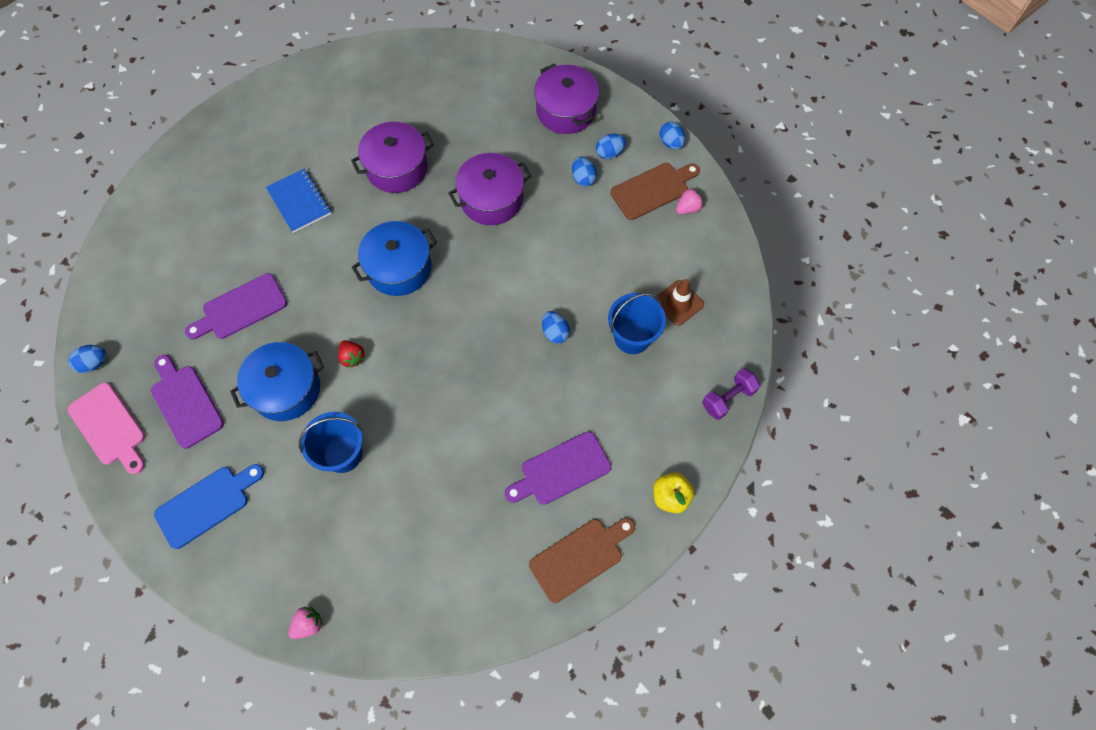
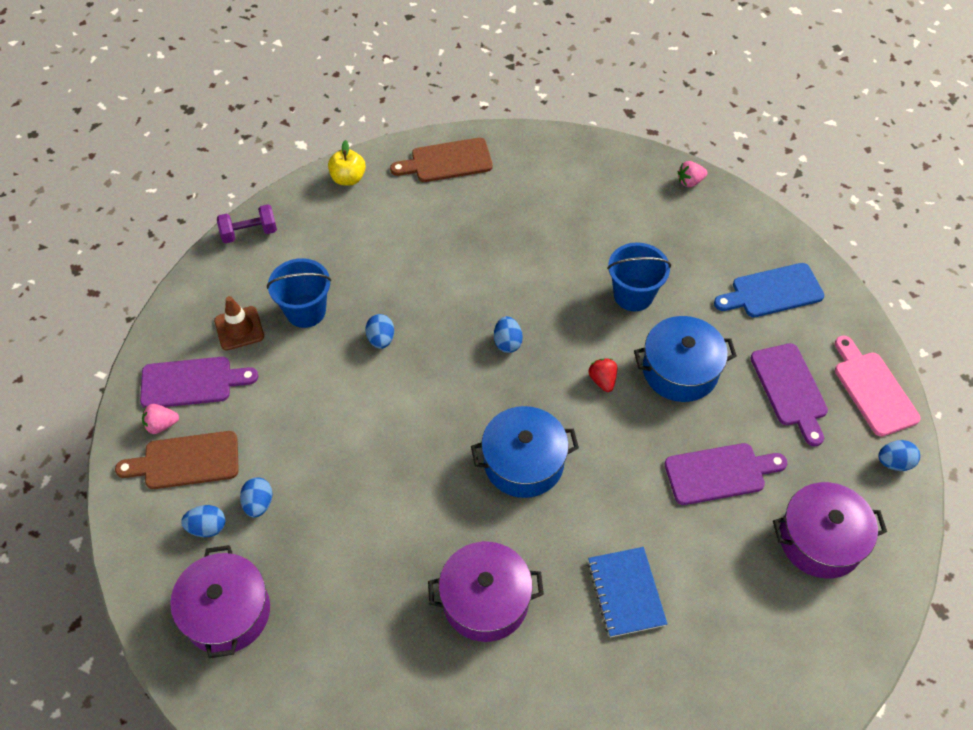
camera: 160 degrees left, 10 degrees down
(491, 199) = (382, 513): purple pot -> purple pot (820, 540)
(561, 470) = (433, 224): purple cutting board -> purple cutting board (192, 383)
(671, 143) = (125, 515): blue egg -> blue egg (507, 342)

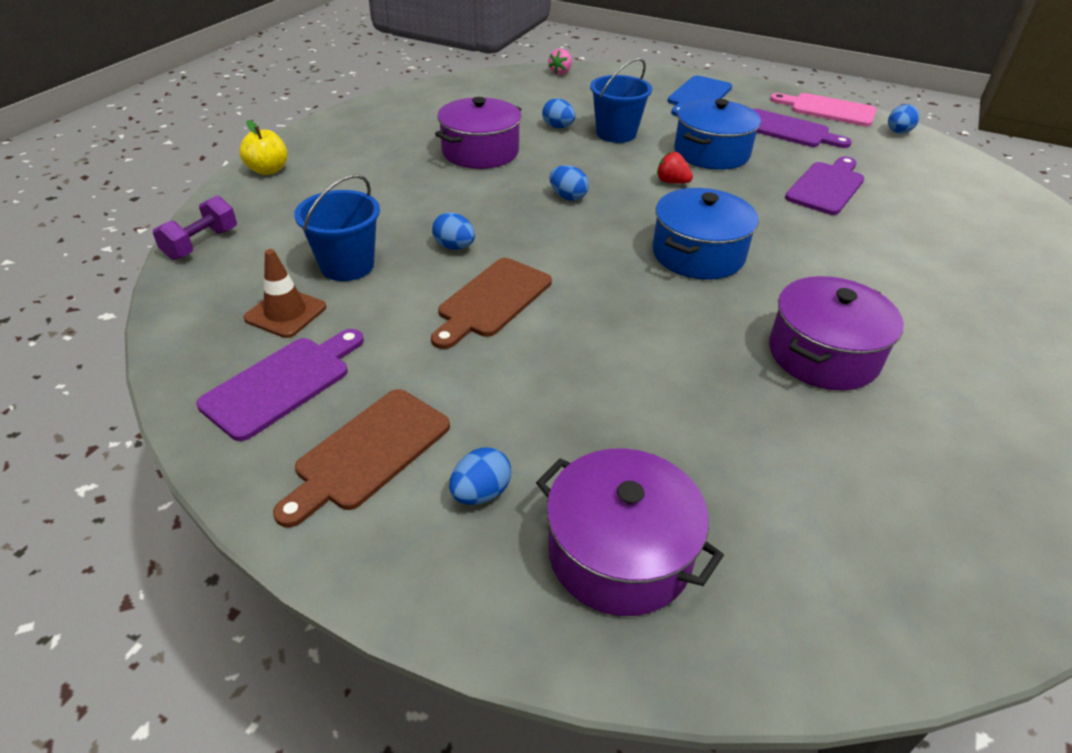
camera: 45 degrees left, 15 degrees down
(161, 425) = (290, 441): pink strawberry -> none
(259, 504) = (510, 431): blue egg -> blue egg (558, 127)
(447, 161) = (353, 128): brown cutting board -> brown cutting board (491, 301)
(626, 593) = (897, 281): blue notebook -> none
(820, 540) = (935, 184): purple pot -> purple pot (480, 152)

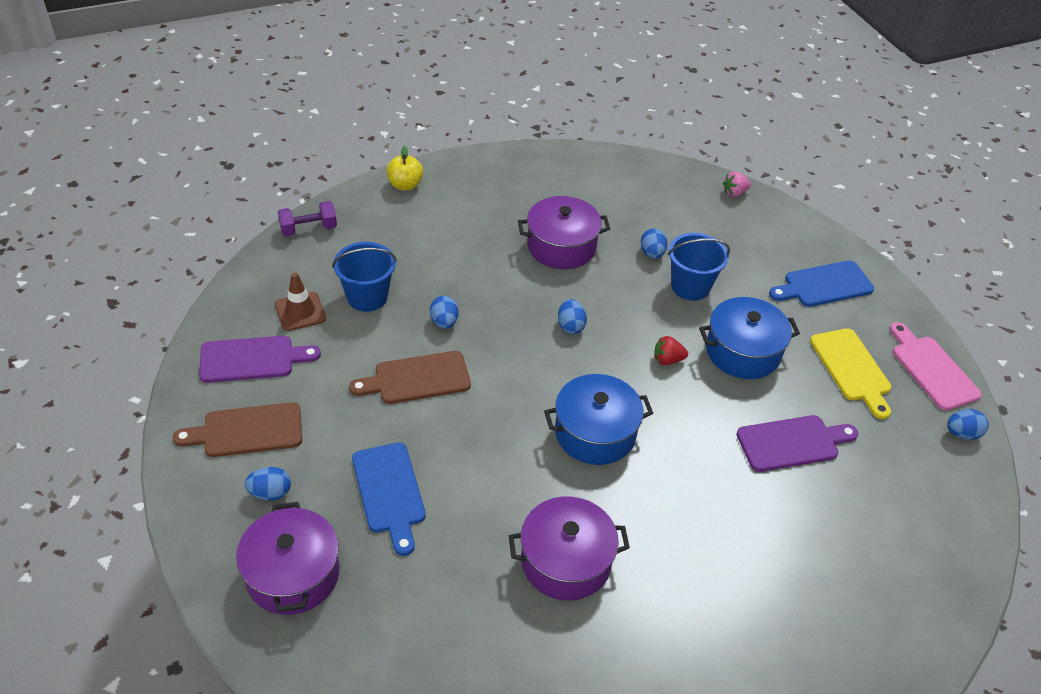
camera: 40 degrees right, 5 degrees up
(603, 406) = (389, 492): none -> blue cutting board
(672, 182) = (667, 360): red strawberry -> red strawberry turned 75 degrees counterclockwise
(788, 130) = (852, 369): purple cutting board -> yellow cutting board

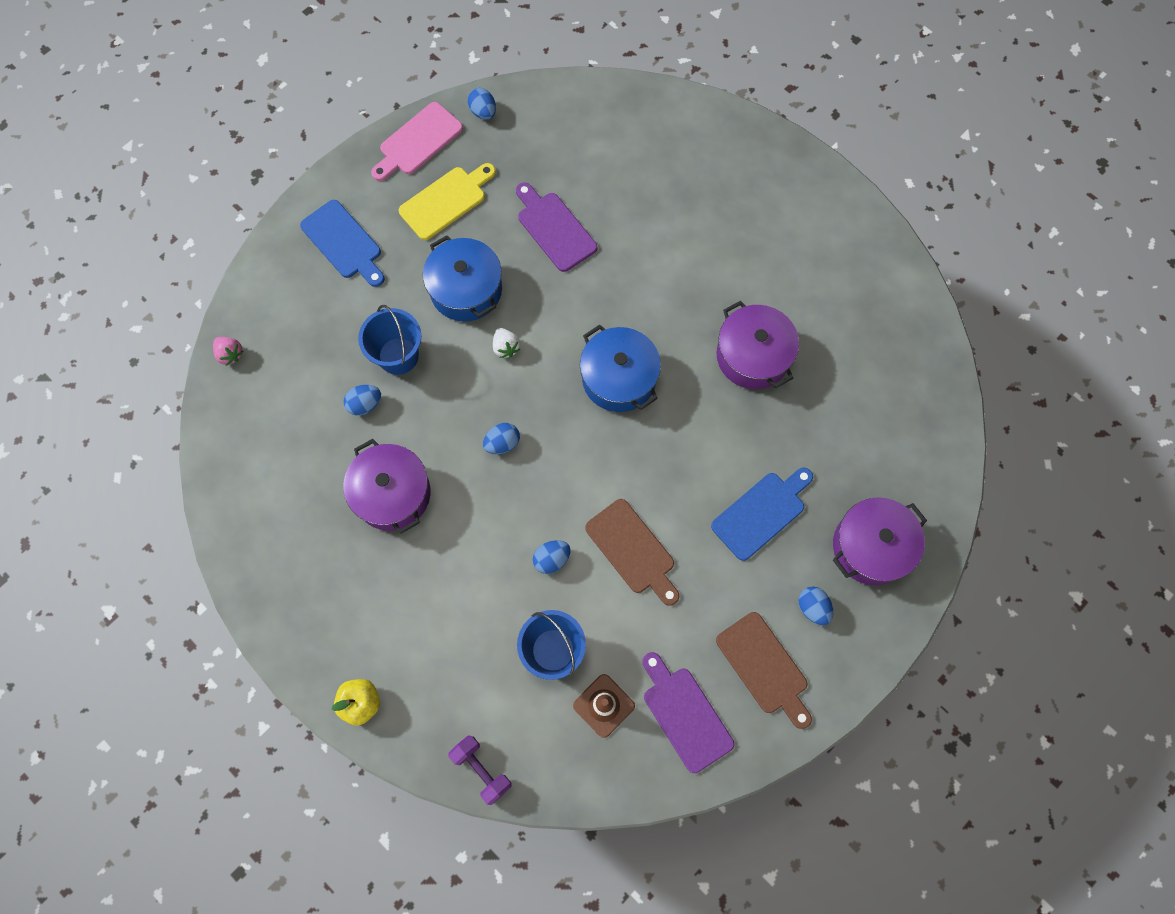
camera: 110 degrees left, 25 degrees up
(667, 360) = (506, 347): red strawberry -> white strawberry

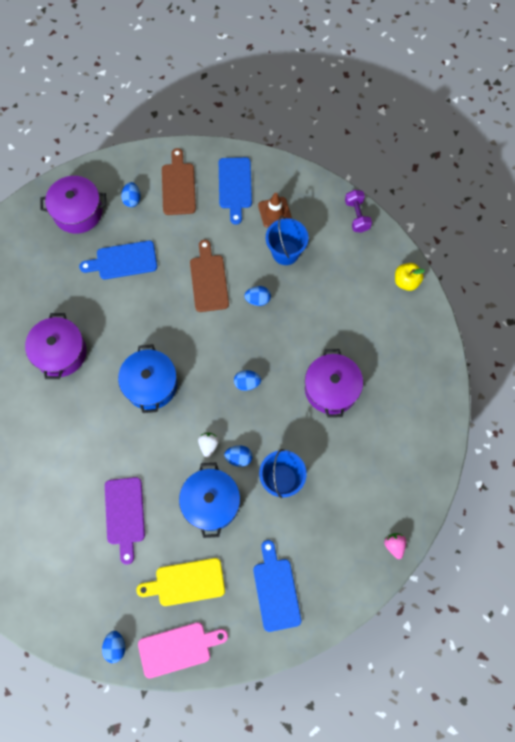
camera: 150 degrees left, 0 degrees up
(365, 404) = (320, 457): blue egg -> blue egg (239, 457)
(685, 714) = (235, 186): purple cutting board -> blue cutting board

